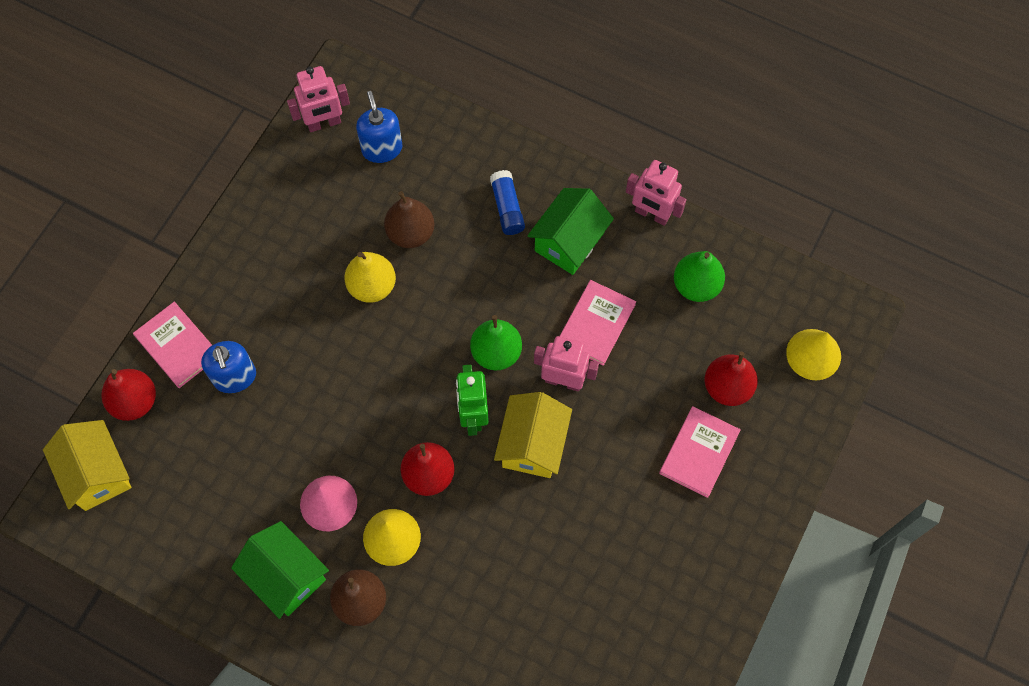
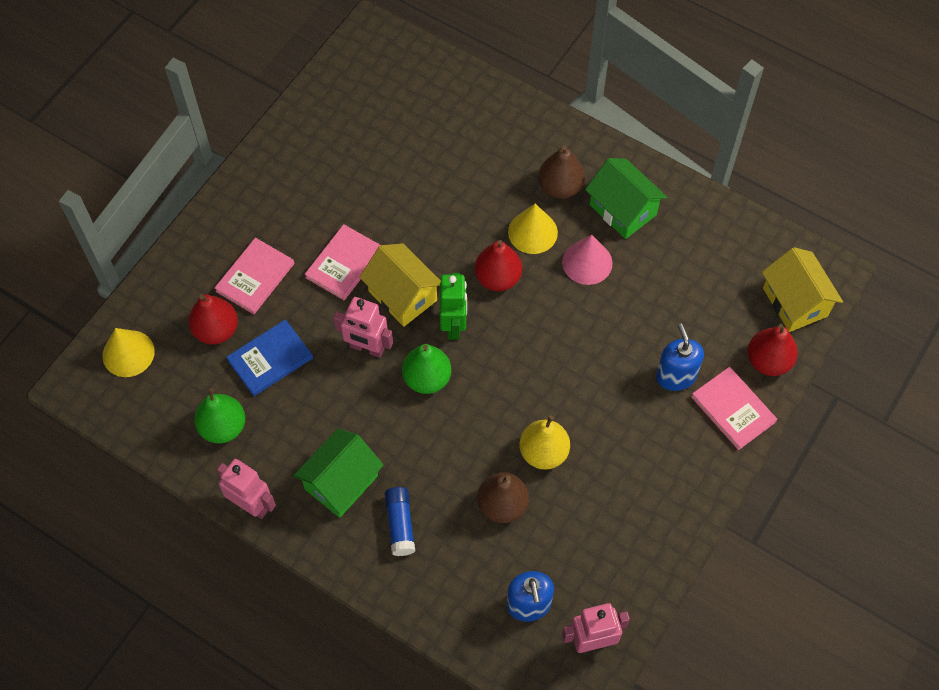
camera: 175 degrees left, 5 degrees down
(532, 444) = (402, 295): yellow house -> yellow house turned 60 degrees counterclockwise
(596, 323) = (328, 398): pink book -> pink book (344, 264)
(663, 360) = (270, 359): none -> blue book

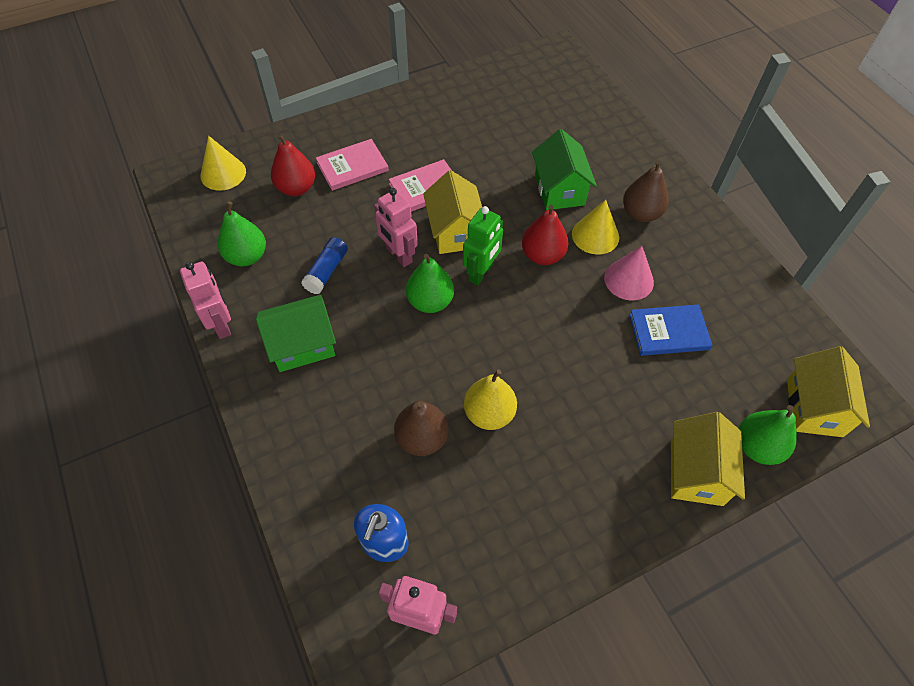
camera: 30 degrees right, 5 degrees down
(270, 359) = (319, 227): blue book -> blue book (669, 332)
(400, 524) = (324, 405): blue glue stick -> blue glue stick (326, 271)
(623, 210) = (686, 254): green house -> green house (559, 189)
(675, 376) = (655, 412): blue soap dispenser -> none
(733, 409) = (696, 472): pink book -> yellow house
(768, 361) = (757, 446): red pear -> green pear

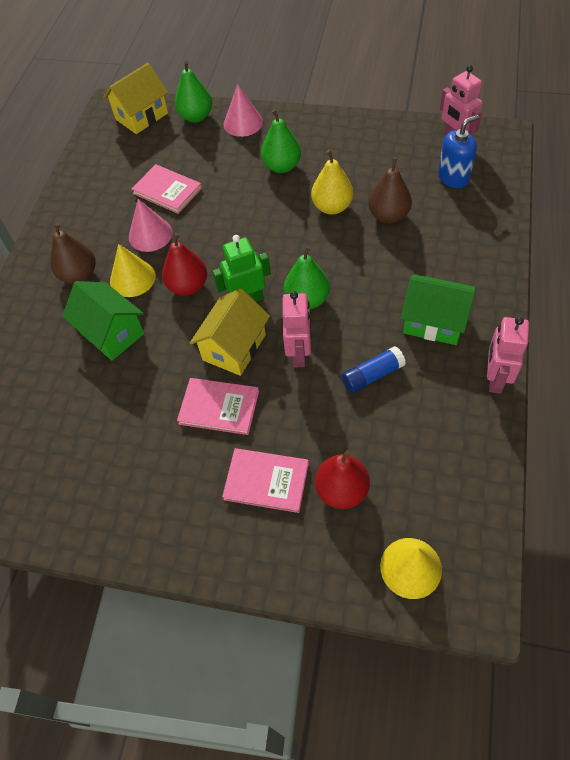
camera: 135 degrees left, 0 degrees up
(247, 256) = (438, 435): green pear -> green pear (282, 166)
(559, 189) = (112, 333): green house -> green house turned 75 degrees counterclockwise
(669, 332) = (167, 191): blue book -> pink book
(696, 472) = (243, 123): yellow house -> pink cone

